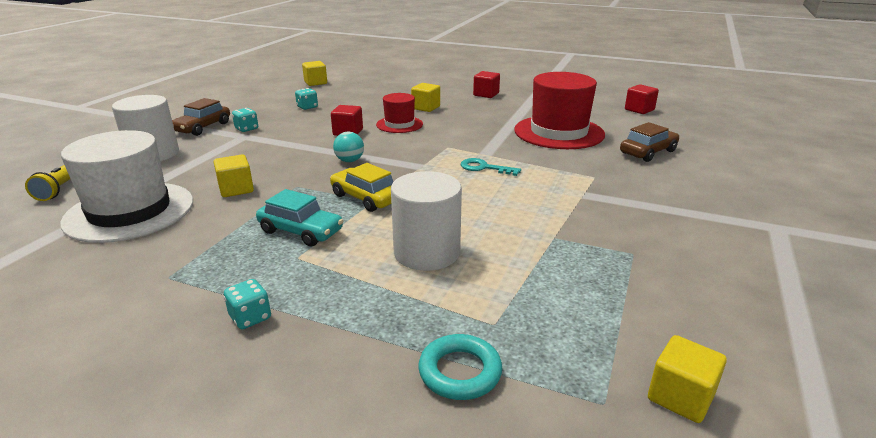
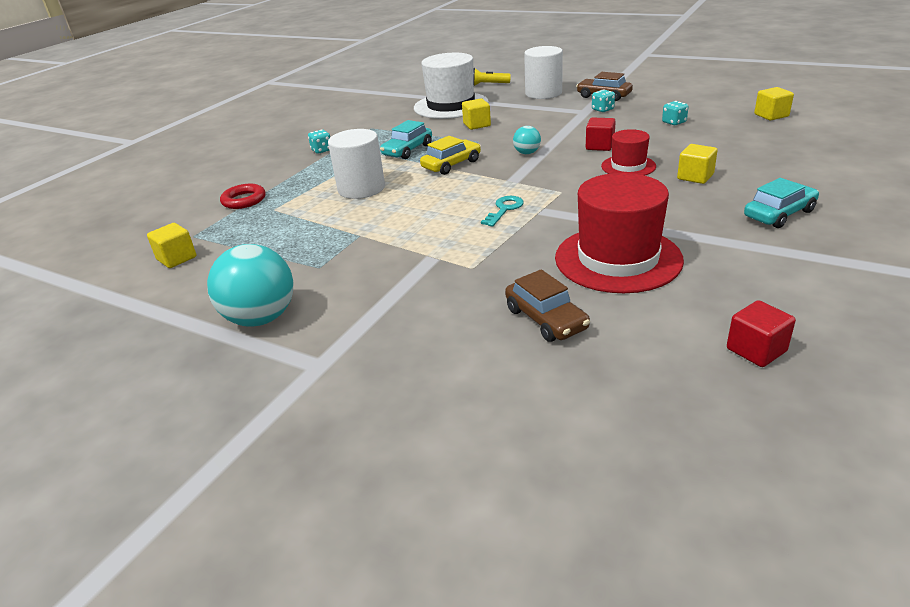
camera: 100 degrees right, 5 degrees up
(460, 372) = (244, 200): turquoise ring -> red ring
(486, 94) = (779, 214): red cube -> turquoise car
(747, 272) = (261, 318): none -> turquoise ball

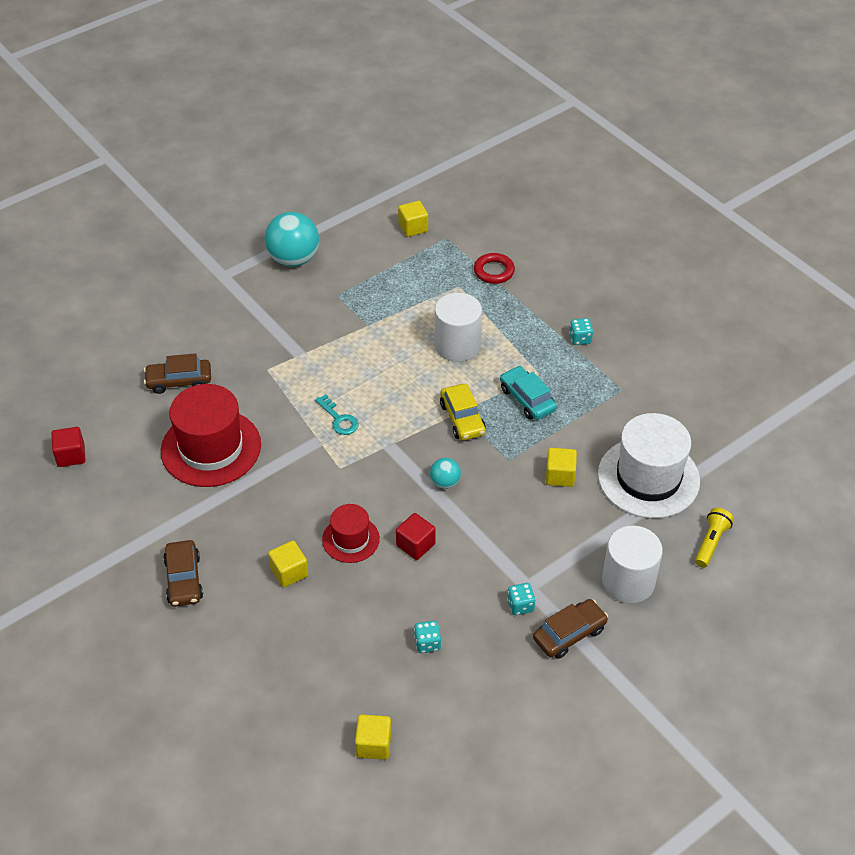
camera: 110 degrees right, 15 degrees up
(779, 214) = (184, 579): turquoise car -> brown car

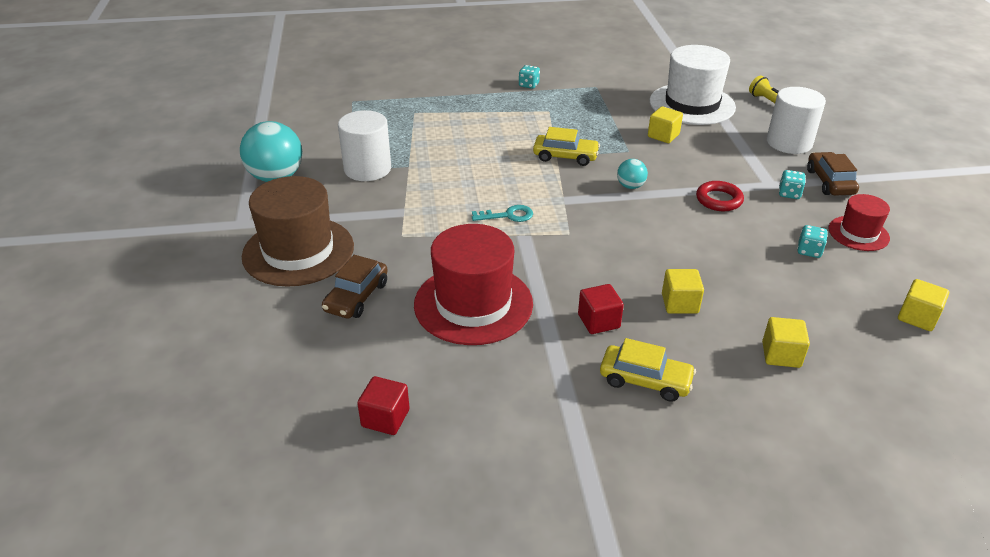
camera: 60 degrees left, 10 degrees down
(184, 579) = (645, 380): brown car -> yellow car
(210, 323) = (298, 251): none -> brown hat
(351, 539) = (661, 254): red hat -> red hat (858, 233)
(413, 227) = (320, 110): yellow cube -> yellow cube (781, 355)
(415, 545) = (691, 222): red cube -> red cube (598, 321)
(457, 345) = (480, 133): white cylinder -> white cylinder (367, 169)
(494, 271) = (417, 94): red ring -> red ring (719, 200)
(527, 399) = (570, 123): turquoise car -> none

